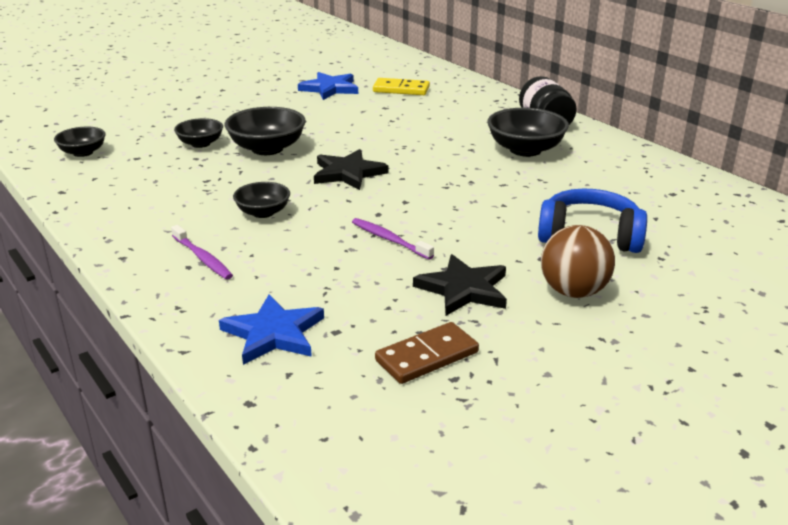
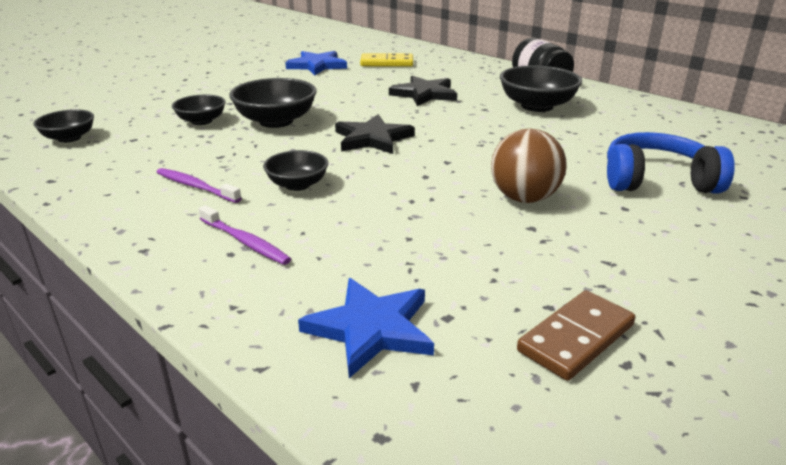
camera: 10 degrees left, 0 degrees up
(390, 240) = (453, 202): purple toothbrush -> purple toothbrush (196, 187)
(463, 289) = (566, 249): black star -> black star (424, 94)
(573, 291) = (685, 240): brown ball -> brown ball (524, 198)

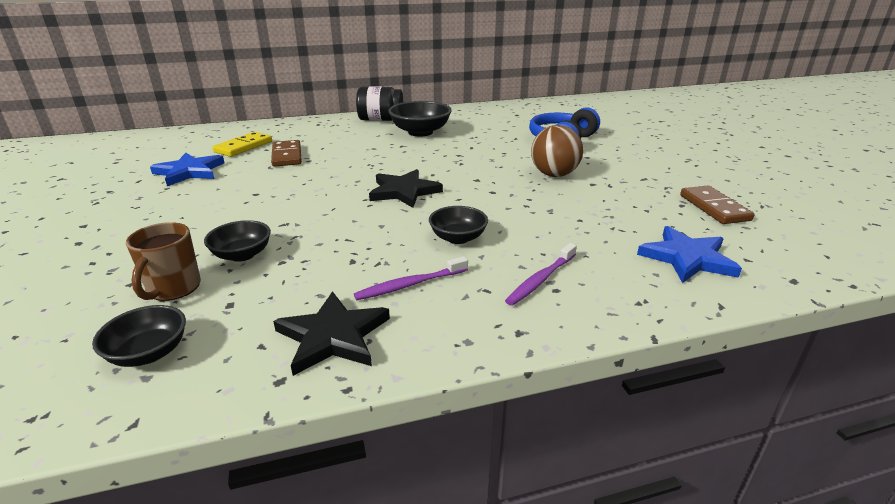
camera: 60 degrees left, 0 degrees up
(144, 119) = (173, 288): none -> brown mug
(245, 241) = (541, 279): purple toothbrush -> purple toothbrush turned 150 degrees clockwise
(276, 121) = (305, 219): black bowl -> none
(389, 80) = (287, 156): none -> brown domino
(424, 94) = (342, 153): black star -> black star (333, 336)

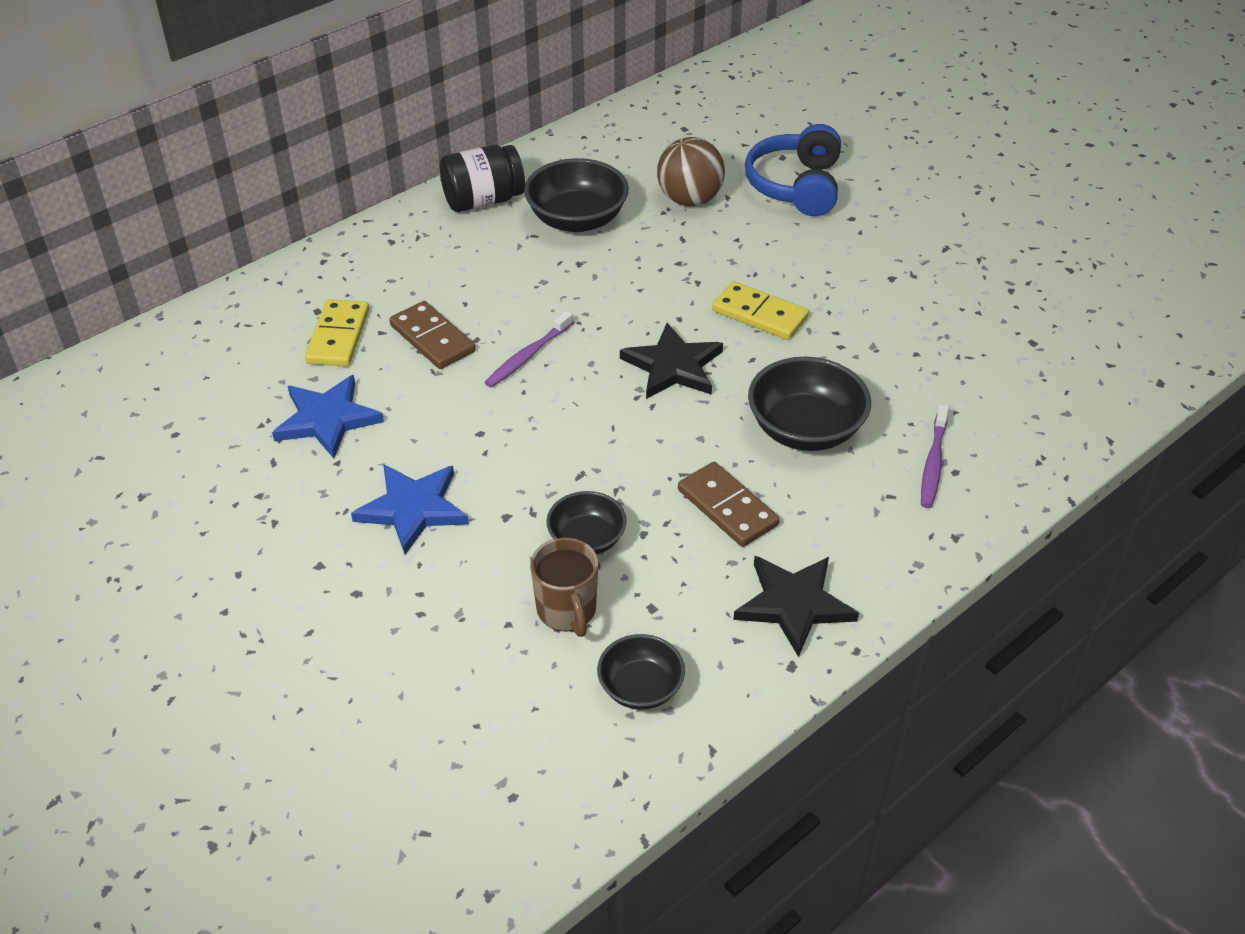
camera: 25 degrees left, 15 degrees up
(410, 284) = (811, 515): purple toothbrush -> purple toothbrush (528, 356)
(458, 238) = (805, 429): black bowl -> black bowl, size x1.64
(485, 182) = (760, 314): none -> yellow domino
(554, 175) = (834, 272): brown ball -> brown ball (689, 199)
(687, 258) = (1054, 382): blue star -> blue star (412, 509)
(714, 207) = (1047, 285): brown domino -> brown domino (727, 507)

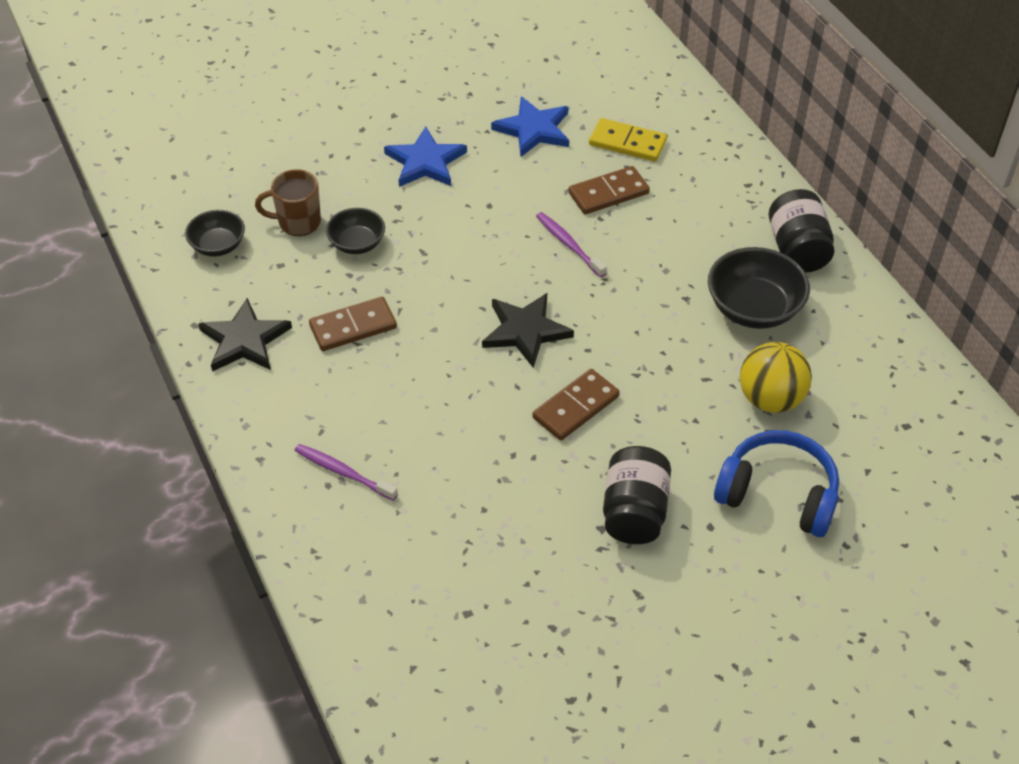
camera: 105 degrees right, 5 degrees up
(689, 199) = (770, 399): brown ball -> yellow ball
(760, 314) = (576, 407): yellow domino -> brown domino
(805, 429) = (417, 398): black bowl -> none
(862, 261) = (634, 512): none -> black jar

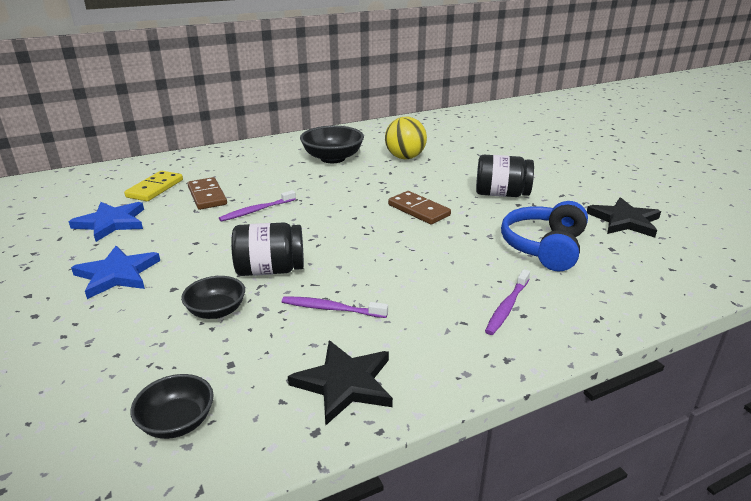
camera: 90 degrees left, 20 degrees down
(298, 222) = (165, 354): brown mug -> none
(353, 327) = (332, 309): brown domino -> purple toothbrush
(525, 331) = (345, 227): black star -> black star (624, 221)
(778, 494) = (474, 159): blue headphones -> blue headphones (544, 247)
(797, 249) = (286, 146): black jar -> black jar (270, 270)

